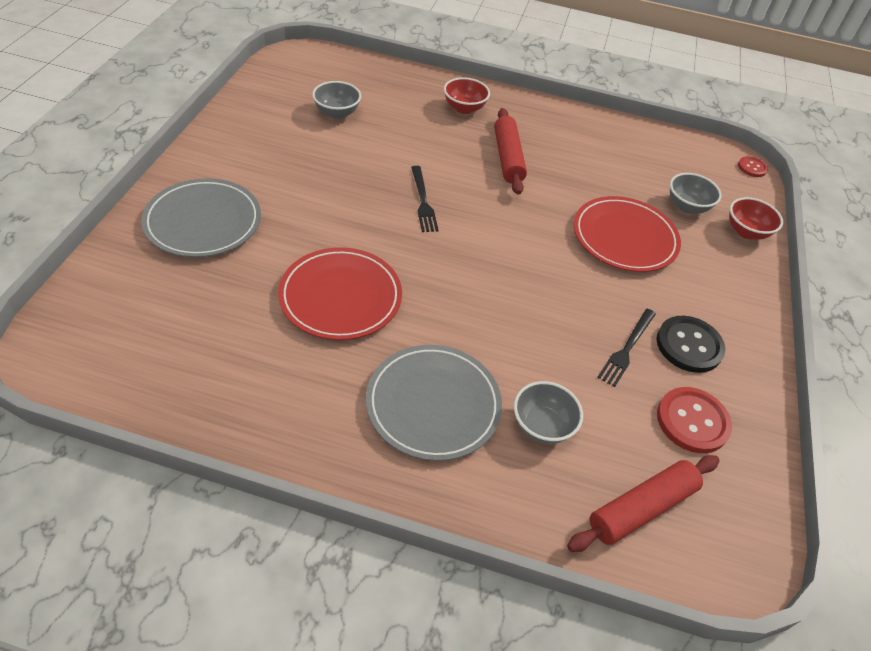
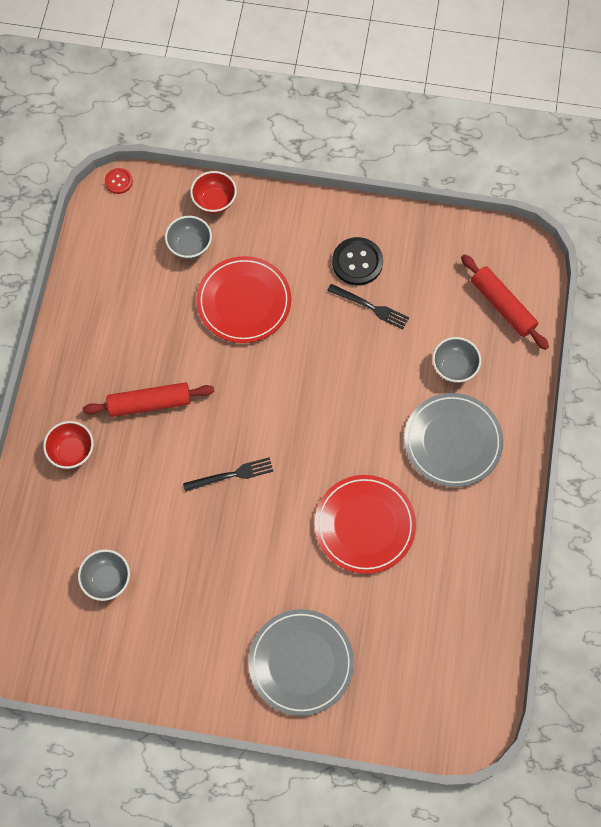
camera: 90 degrees left, 20 degrees up
(692, 421) = (427, 267): red button -> none

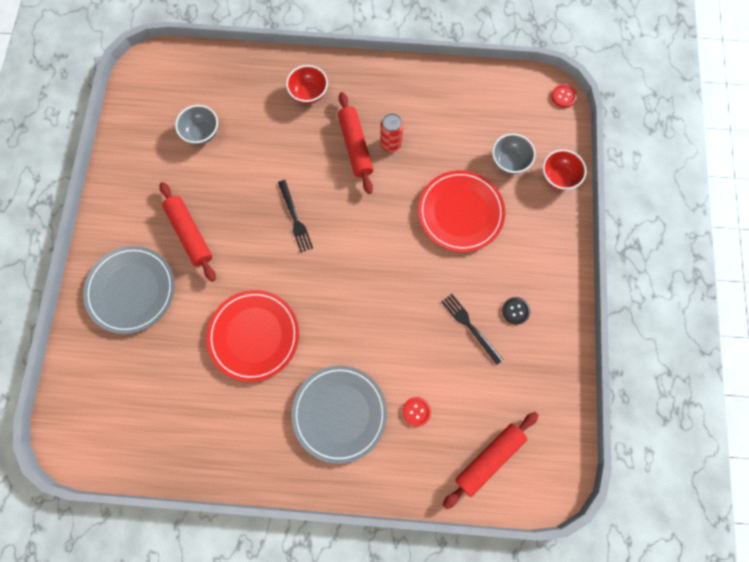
camera: 85 degrees right, 5 degrees up
(152, 365) = (390, 144): none -> red can
(238, 594) = (190, 234): none -> red rolling pin
(357, 262) = (515, 311): black button -> black button, size x0.56
(370, 307) = (470, 326): black fork -> black fork turned 120 degrees clockwise
(454, 367) = (416, 411): grey bowl -> red button

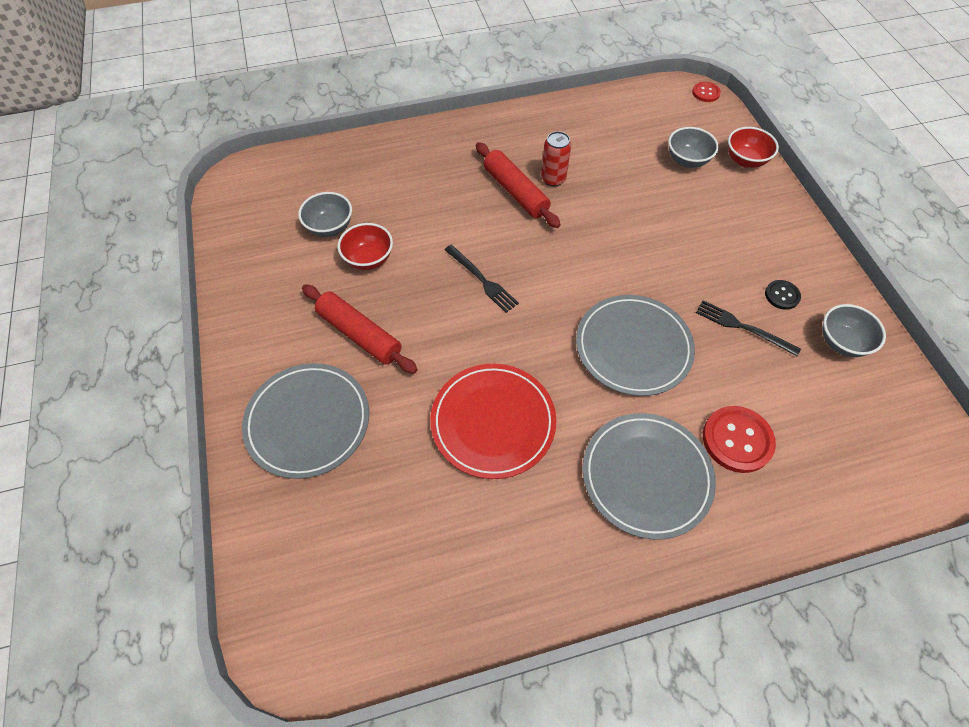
camera: 20 degrees left, 15 degrees down
(308, 93) = (438, 158): red bowl -> red bowl (369, 259)
(379, 313) = (633, 347): none -> grey plate
(416, 411) = (737, 440): red button -> red button, size x1.80
(460, 212) = (664, 220): red plate -> none
(489, 459) = (853, 463): red rolling pin -> none
(538, 365) = (841, 342): none -> grey bowl

